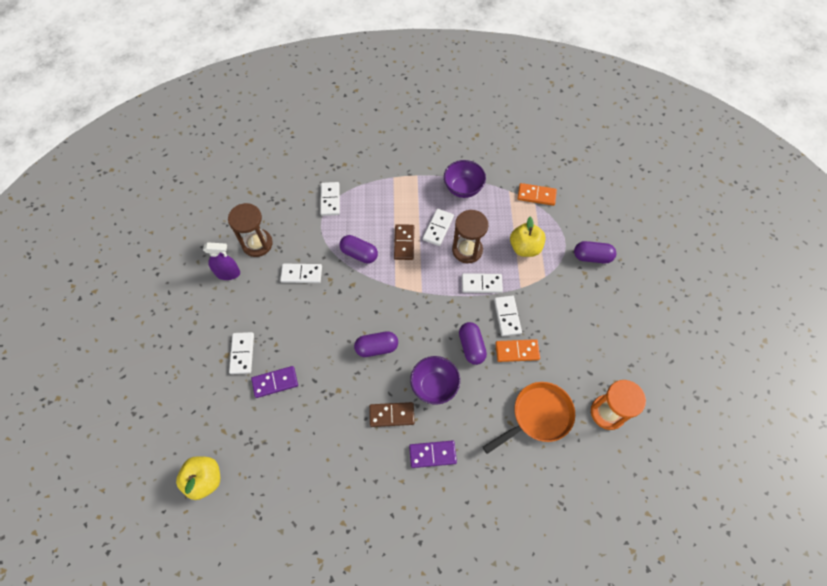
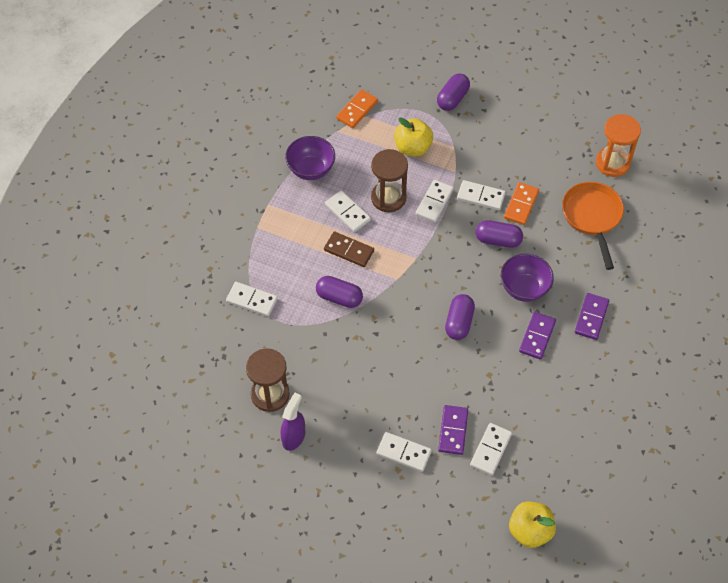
camera: 65 degrees left, 5 degrees down
(301, 274) = (335, 362): white domino -> white domino (490, 450)
(359, 254) = (339, 297): purple capsule -> purple capsule turned 60 degrees clockwise
(391, 415) = (537, 336): brown domino -> purple domino

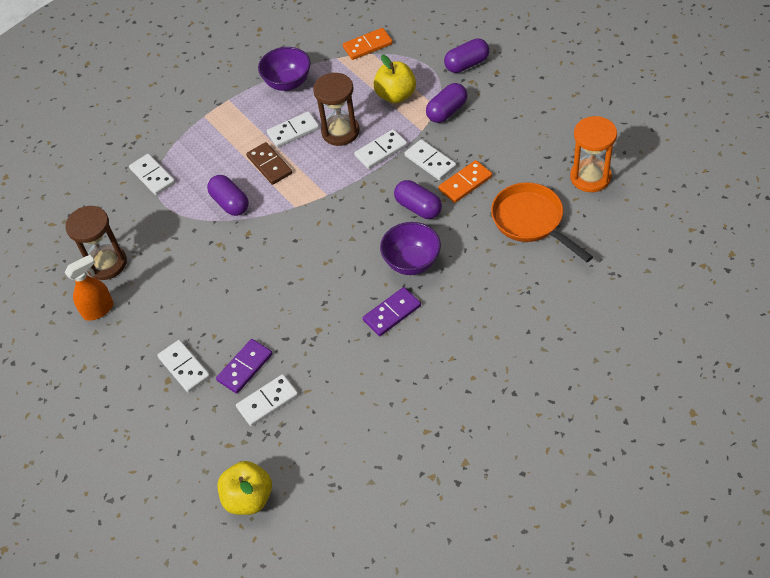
camera: 35 degrees right, 5 degrees down
(293, 437) = (98, 310): purple spray bottle -> orange spray bottle
(348, 212) = (293, 131): white domino -> white domino turned 75 degrees clockwise
(459, 322) = (324, 269): purple capsule -> purple capsule (447, 111)
(591, 317) = (461, 317): purple domino -> none
(592, 217) = (531, 221): orange pan -> orange pan turned 60 degrees counterclockwise

